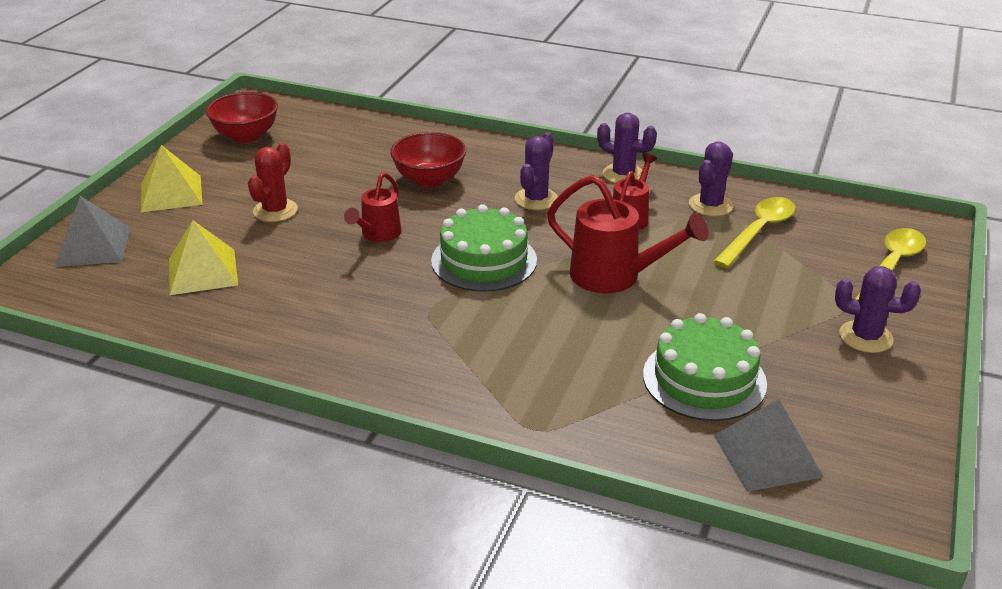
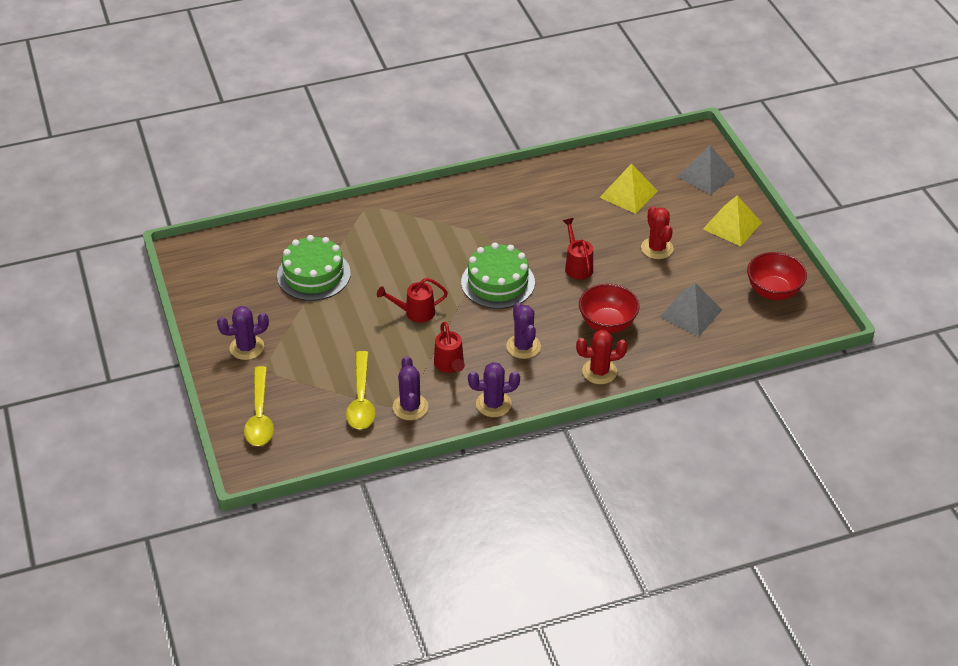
camera: 140 degrees right, 10 degrees up
(492, 154) = (599, 371): none -> red cactus
(614, 276) = (415, 312): red watering can -> red watering can, size x0.61
(767, 455) = (256, 252): grey pyramid -> grey pyramid (691, 313)

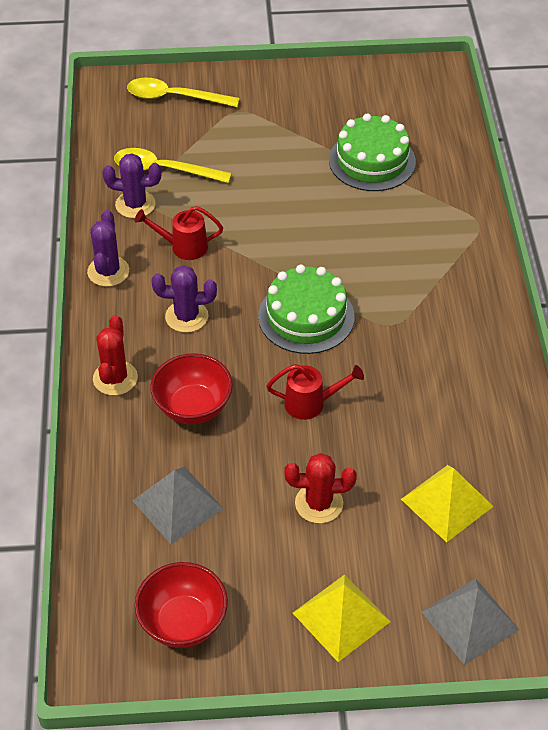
camera: 105 degrees right, 5 degrees up
(247, 347) = (274, 99): purple cactus -> none
(415, 312) = (279, 233): red watering can -> none

